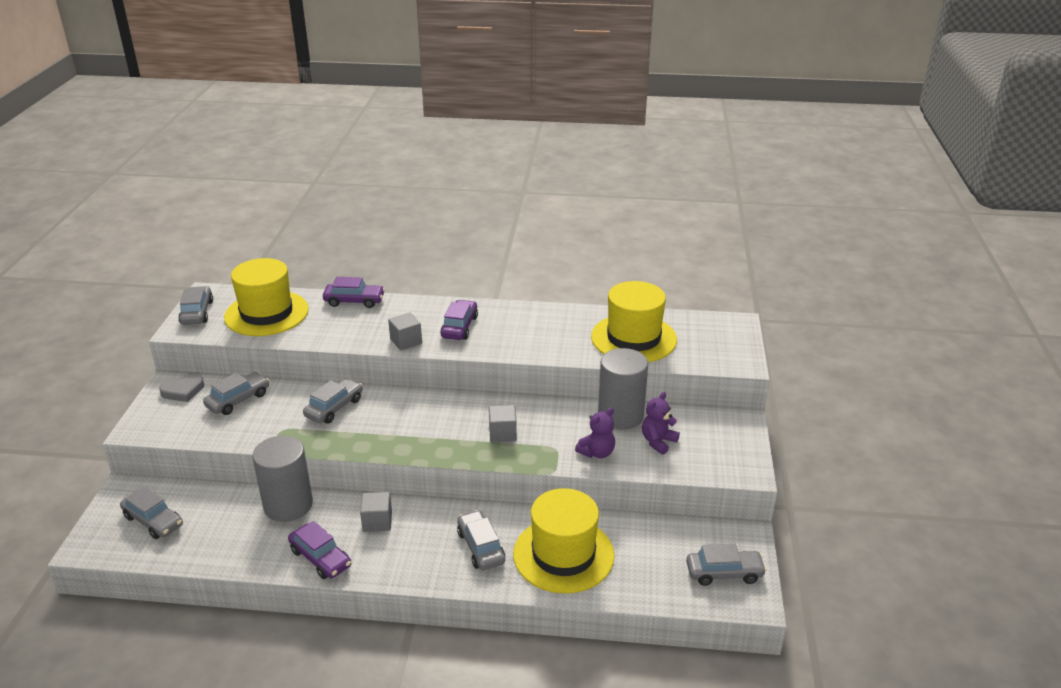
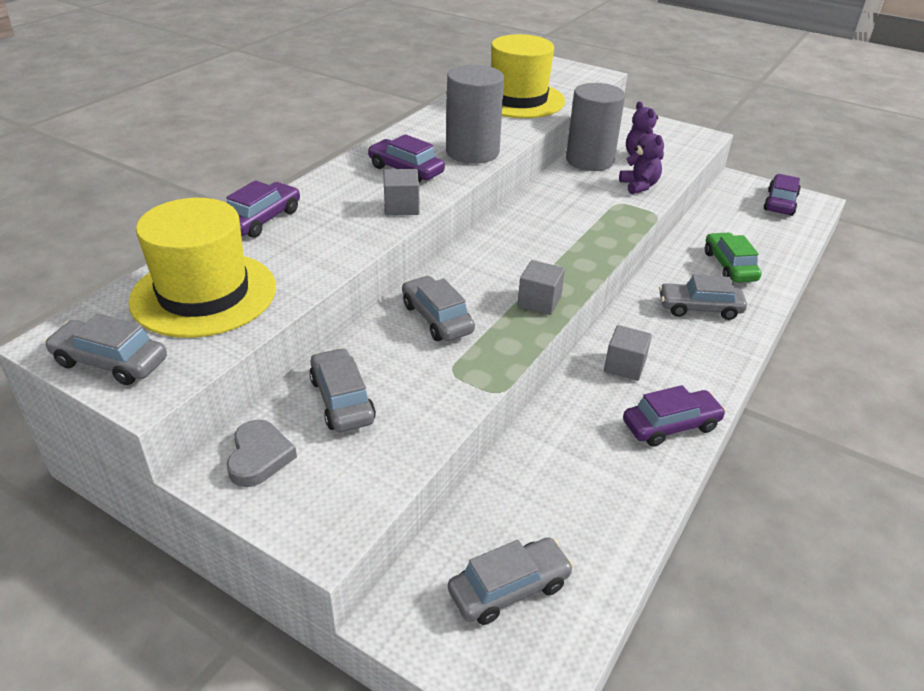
camera: 65 degrees left, 5 degrees up
(288, 505) = (553, 432): grey cylinder -> grey cylinder (472, 152)
(502, 433) = (575, 223): grey cube -> grey cube (539, 301)
(563, 554) = (729, 266): yellow hat -> green car
(724, 573) = (780, 203): grey car -> purple car

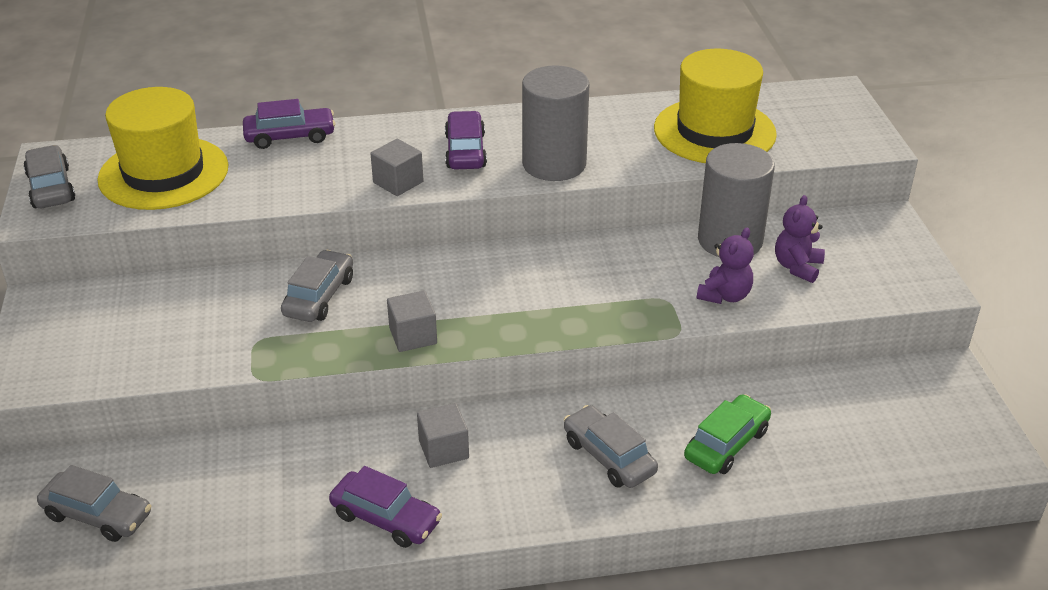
camera: 50 degrees right, 0 degrees up
(259, 457) = (69, 310): grey heart -> none
(342, 400) = (164, 309): grey car -> none
(780, 203) = (945, 427): purple car -> none

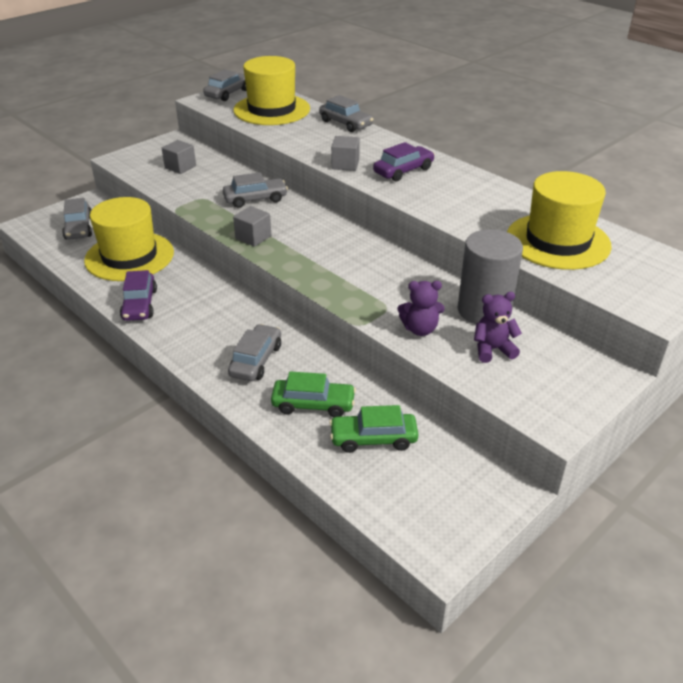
camera: 55 degrees right, 0 degrees up
(249, 486) = (129, 256): none -> yellow hat
(290, 136) = (345, 123): purple car -> grey car
(443, 449) = (207, 300): grey cube -> grey cube (180, 167)
(554, 164) = (431, 201): grey cylinder -> none
(814, 424) = (373, 439): none -> green car

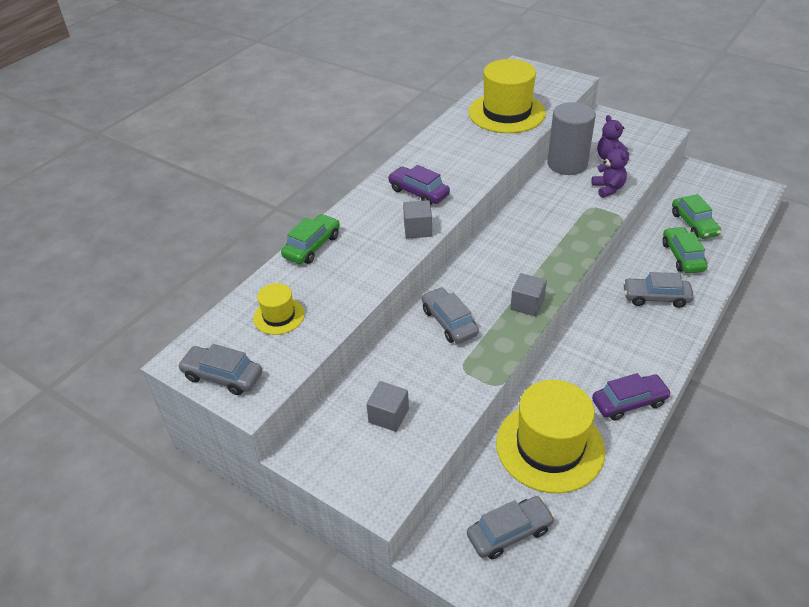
camera: 100 degrees left, 5 degrees up
(272, 109) = (279, 316): yellow hat -> yellow hat, size x0.49
(345, 123) = (312, 246): grey car -> green car

